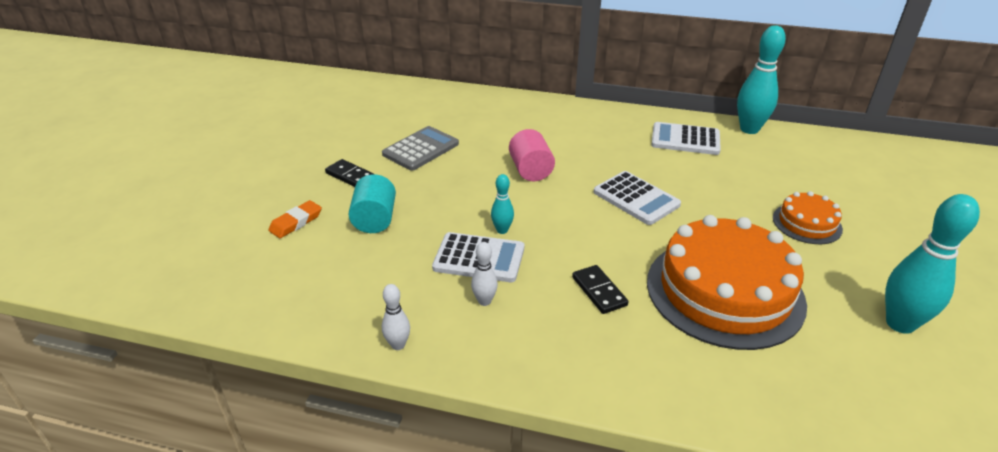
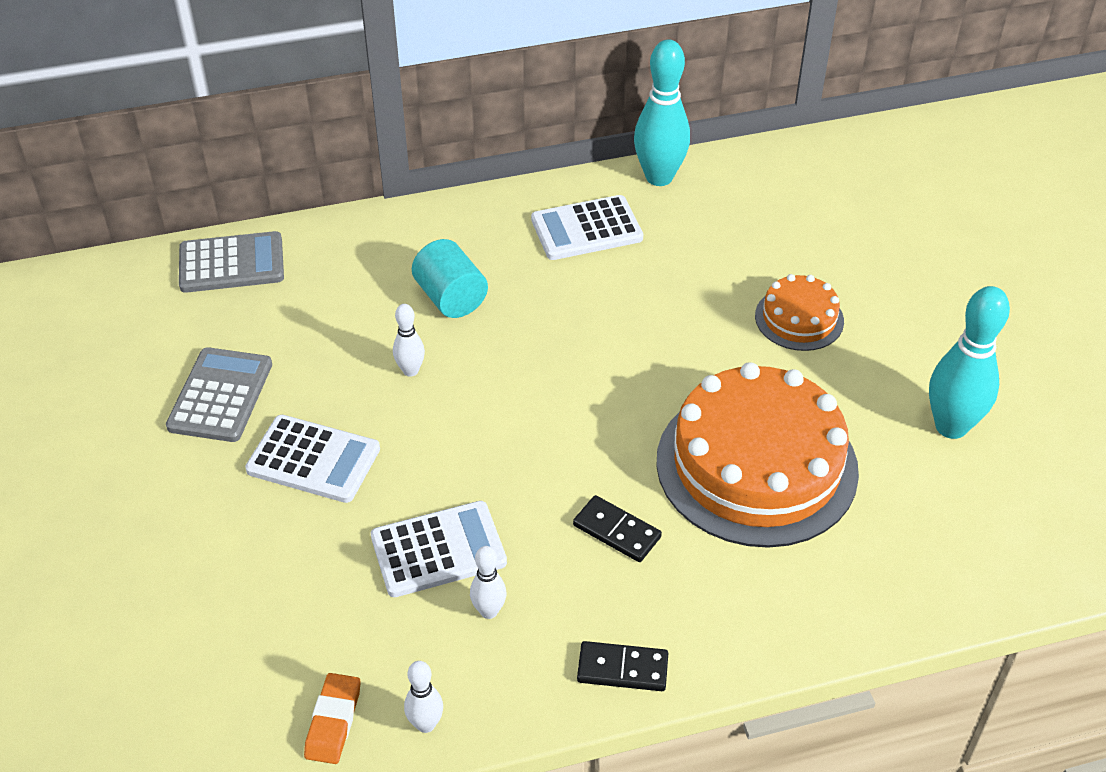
camera: 30 degrees left, 10 degrees up
(296, 222) = (133, 608): orange eraser -> orange eraser (333, 721)
(350, 176) = (149, 491): black domino -> black domino (622, 668)
(375, 220) = (248, 552): turquoise cylinder -> turquoise cylinder (451, 298)
(473, 100) = (231, 263): none -> grey calculator
(502, 230) = (438, 491): turquoise bowling pin -> none
(530, 170) = (410, 371): pink cylinder -> white bowling pin
(636, 198) = (579, 363): white calculator -> white calculator (313, 459)

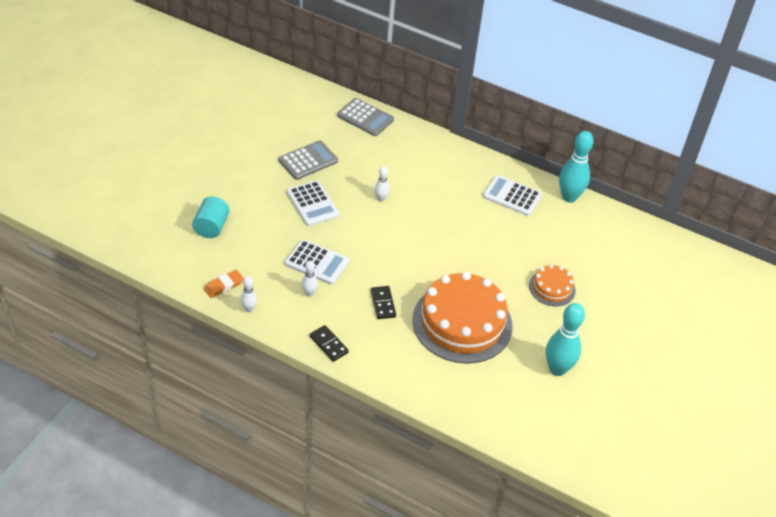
camera: 40 degrees right, 0 degrees up
(451, 298) = (427, 184): turquoise cylinder -> turquoise cylinder (211, 227)

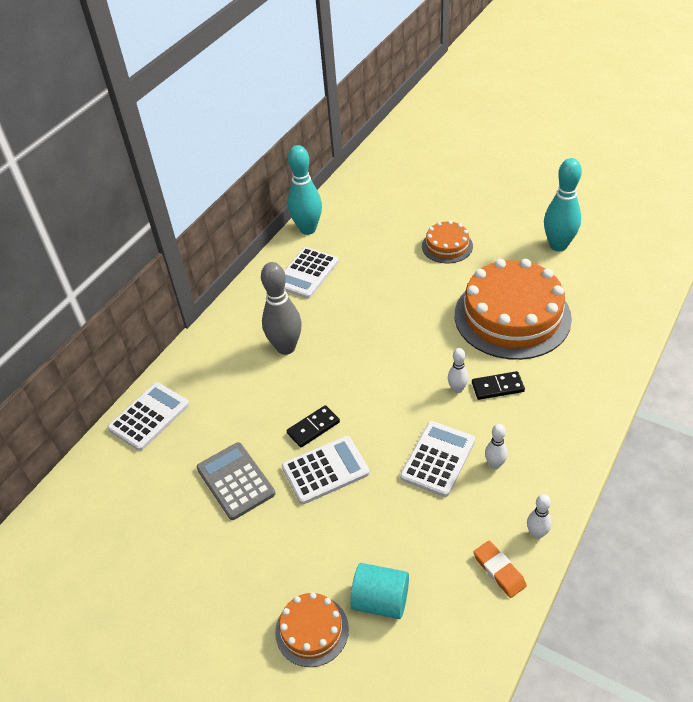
camera: 80 degrees left, 0 degrees up
(197, 196) = (312, 630): none -> orange cake
(329, 344) = (576, 438): black domino -> black domino (313, 428)
(365, 118) = (149, 416): grey calculator -> white calculator
(381, 199) = (314, 394): white bowling pin -> white bowling pin (457, 389)
(428, 184) = (286, 347): none -> grey bowling pin

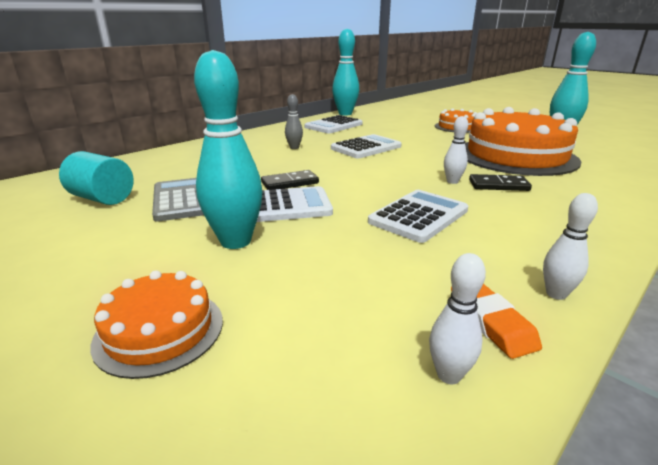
camera: 10 degrees right, 20 degrees down
(149, 416) = (146, 161): white calculator -> white calculator (366, 147)
(286, 347) = (294, 148): grey bowling pin -> grey bowling pin, size x0.50
(310, 530) = (236, 241): none -> turquoise bowling pin
(380, 600) = (286, 319): turquoise cylinder -> turquoise cylinder (102, 199)
(495, 464) = (491, 229): white bowling pin -> white bowling pin (449, 375)

